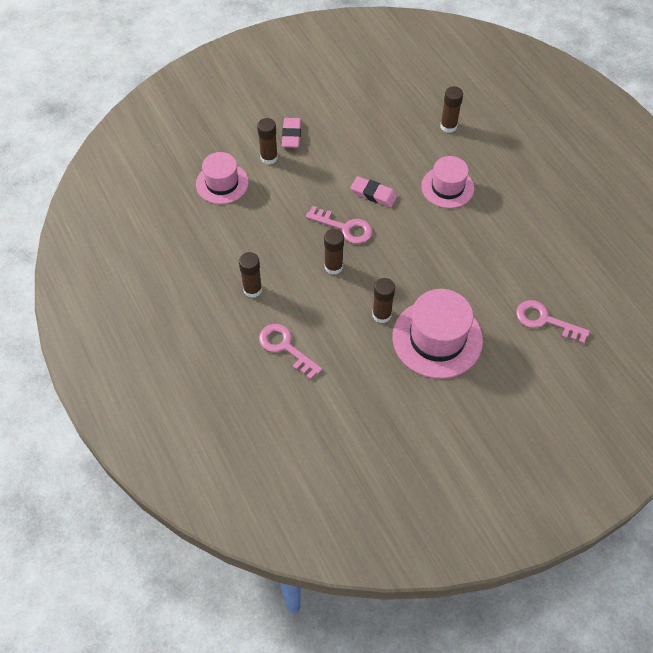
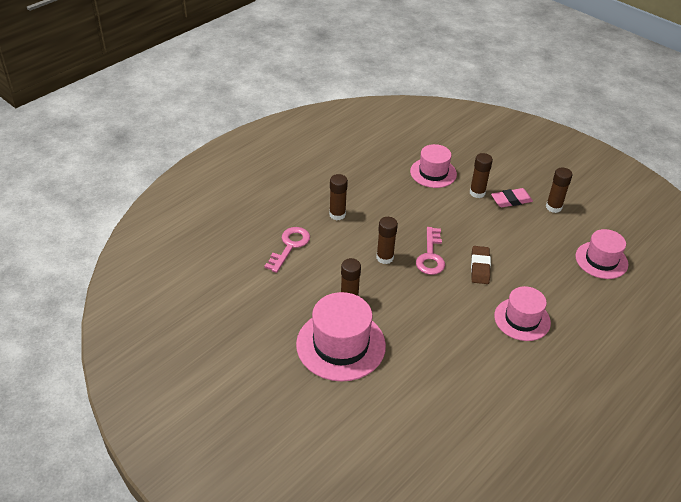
camera: 70 degrees right, 15 degrees down
(373, 194) = (480, 267): pink eraser -> brown eraser
(396, 102) = (601, 260): none -> pink hat
(448, 126) = (600, 305): brown glue stick -> brown glue stick (553, 207)
(545, 321) = (400, 430): pink key -> none

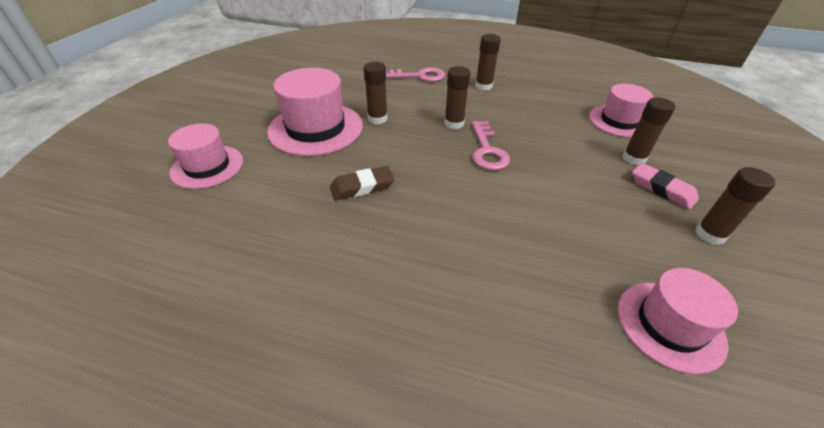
camera: 65 degrees right, 0 degrees up
(431, 256) = (487, 150): pink key -> pink key turned 75 degrees counterclockwise
(480, 267) = (507, 191): brown eraser -> brown eraser (362, 187)
(522, 319) = (449, 252): pink hat -> pink hat (207, 166)

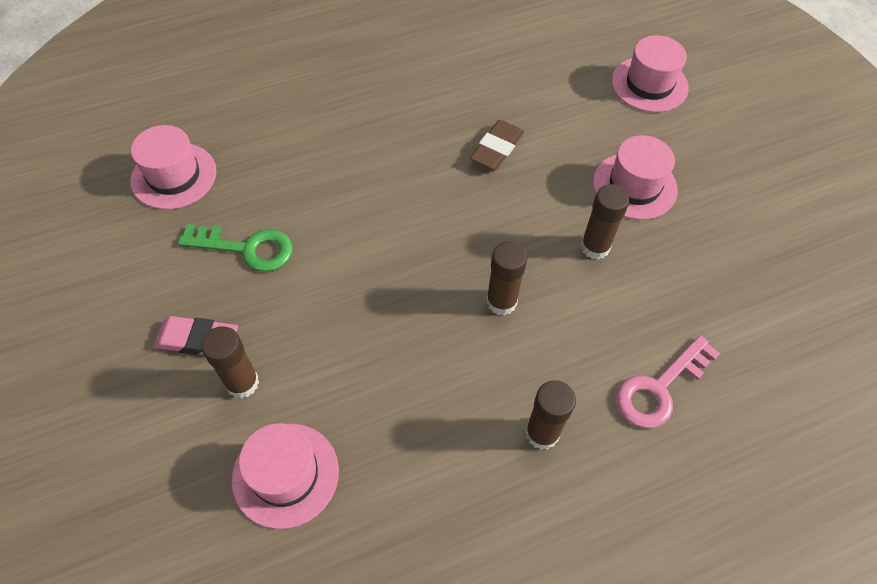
camera: 140 degrees right, 15 degrees up
(316, 128) = (634, 186): pink hat -> pink hat, size x0.65
(487, 150) = (424, 277): pink key -> none
(607, 223) = (247, 248): none -> green key
(710, 234) = (141, 295): brown glue stick -> none

